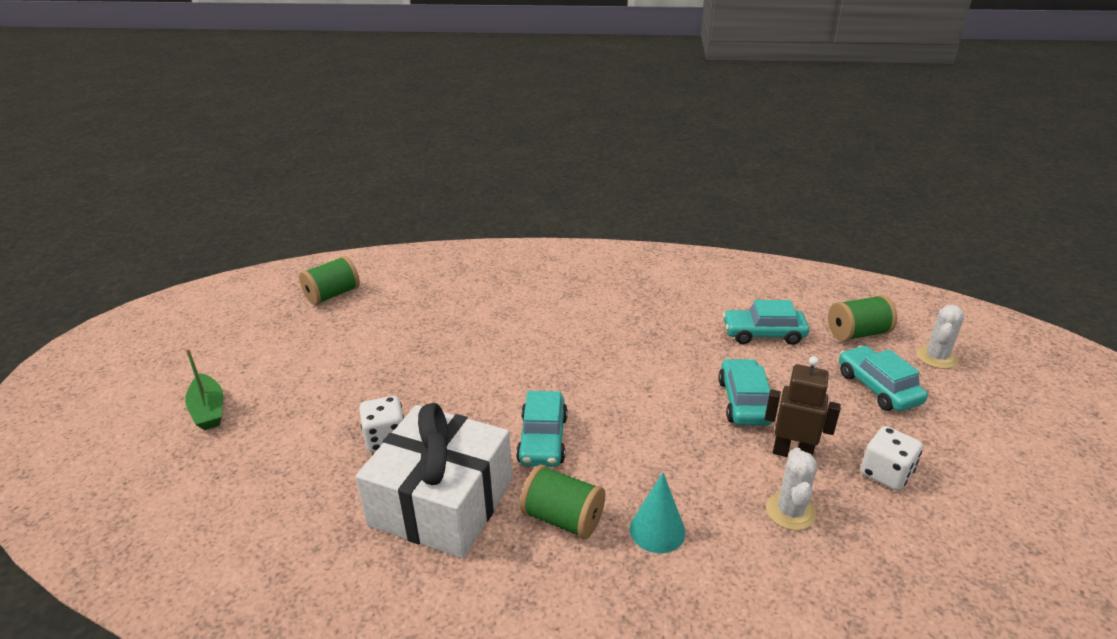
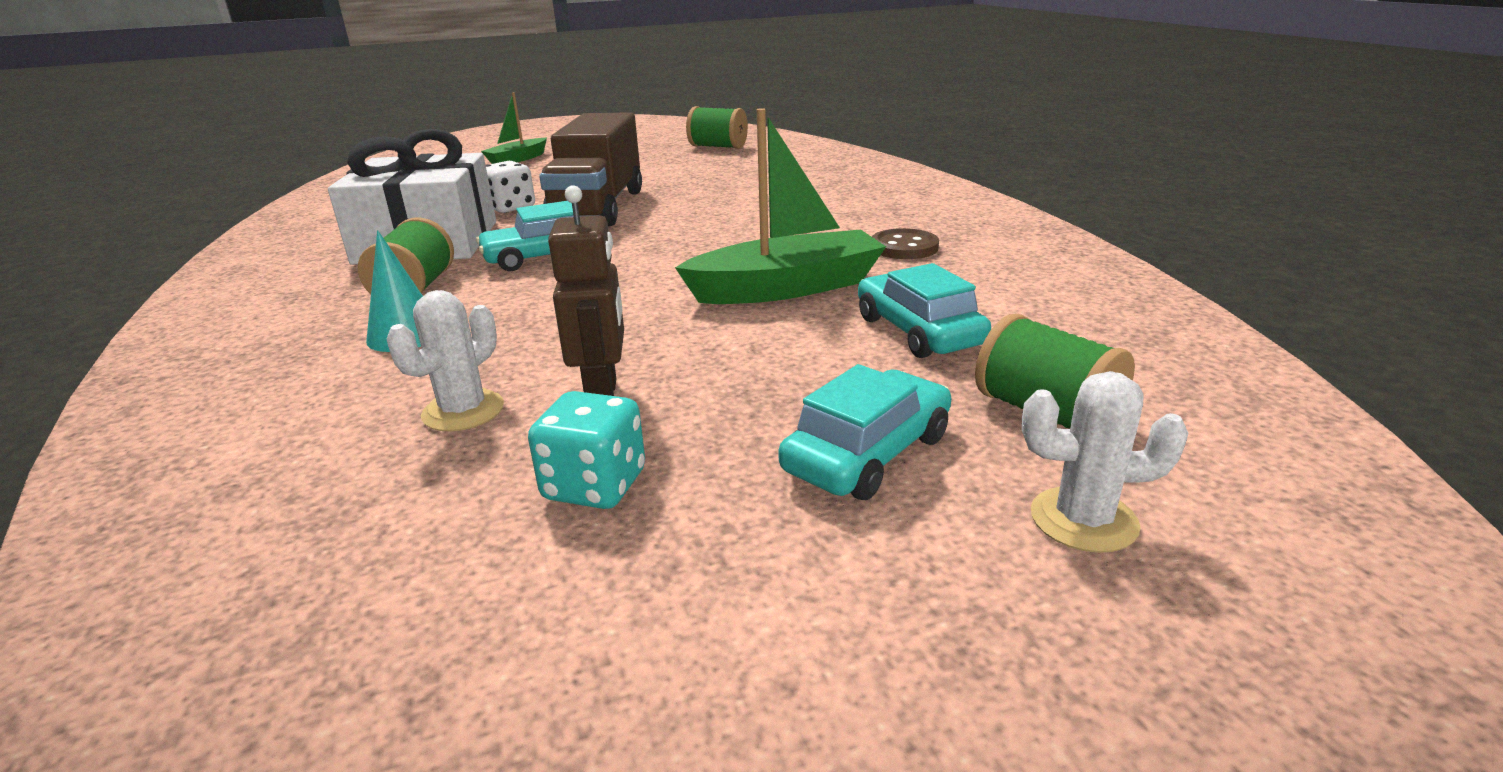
camera: 65 degrees right, 5 degrees down
(441, 391) = (598, 207): none -> brown truck
(645, 298) = (904, 247): none -> brown button
(680, 354) = (786, 288): none -> green boat
(744, 401) = (708, 344): turquoise car -> none
(790, 511) = (463, 411): white cactus -> white cactus turned 45 degrees counterclockwise
(885, 473) = (595, 485): white dice -> turquoise dice

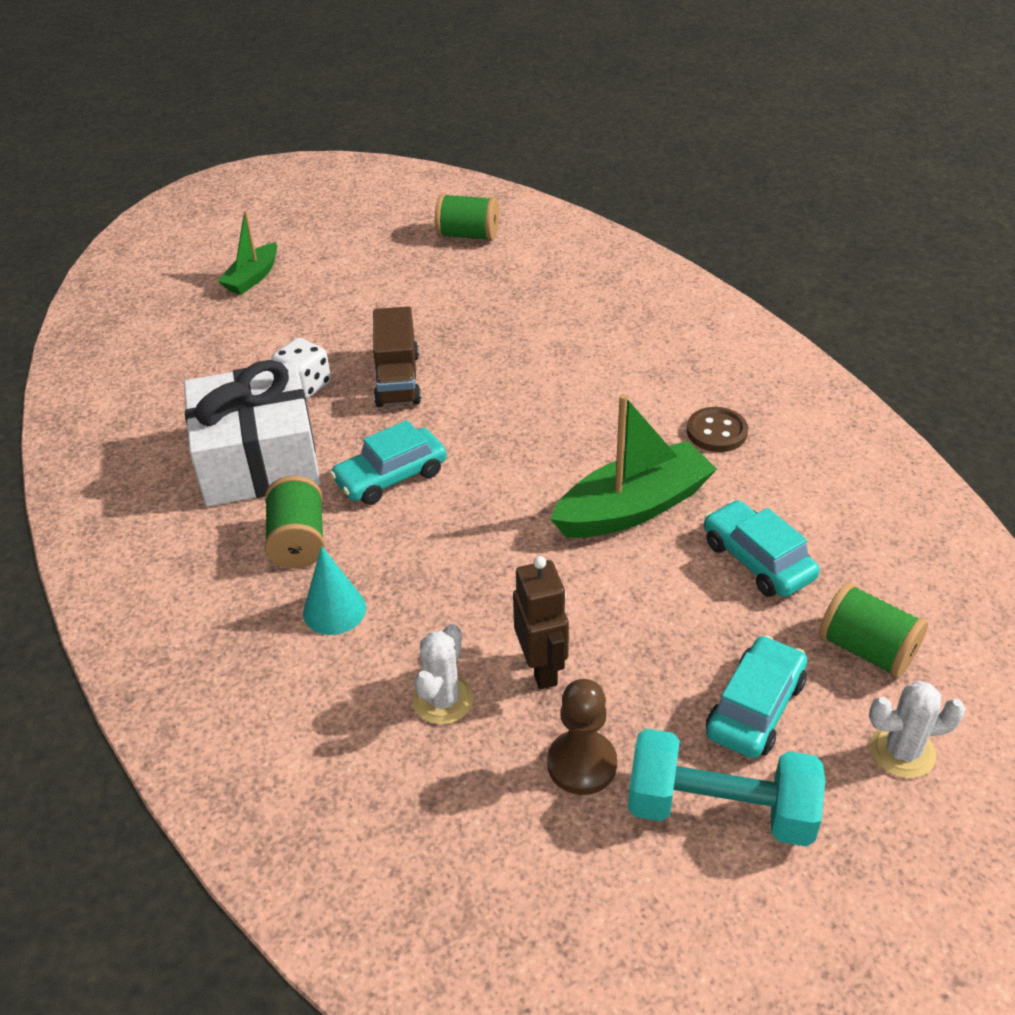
camera: 10 degrees left, 15 degrees up
(595, 485) = (582, 764): turquoise dice -> brown pawn
(598, 207) = (397, 379): brown truck -> brown truck, size x0.66
(769, 556) = (720, 809): none -> turquoise dumbbell

